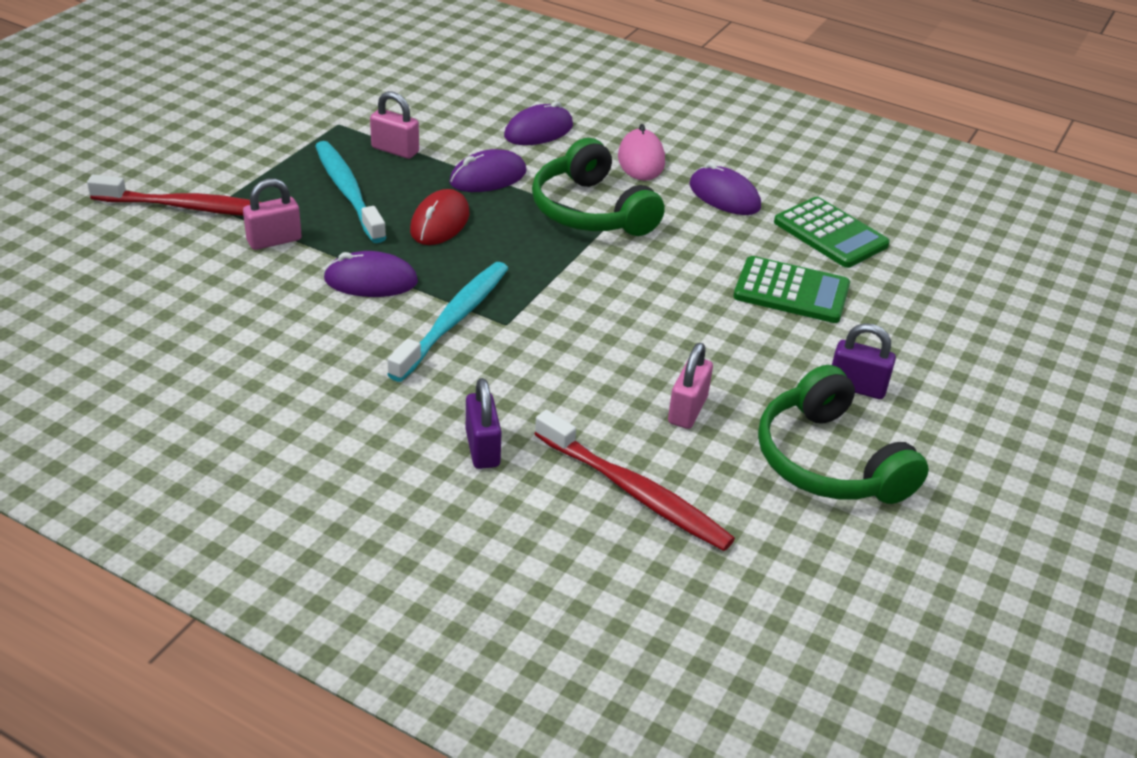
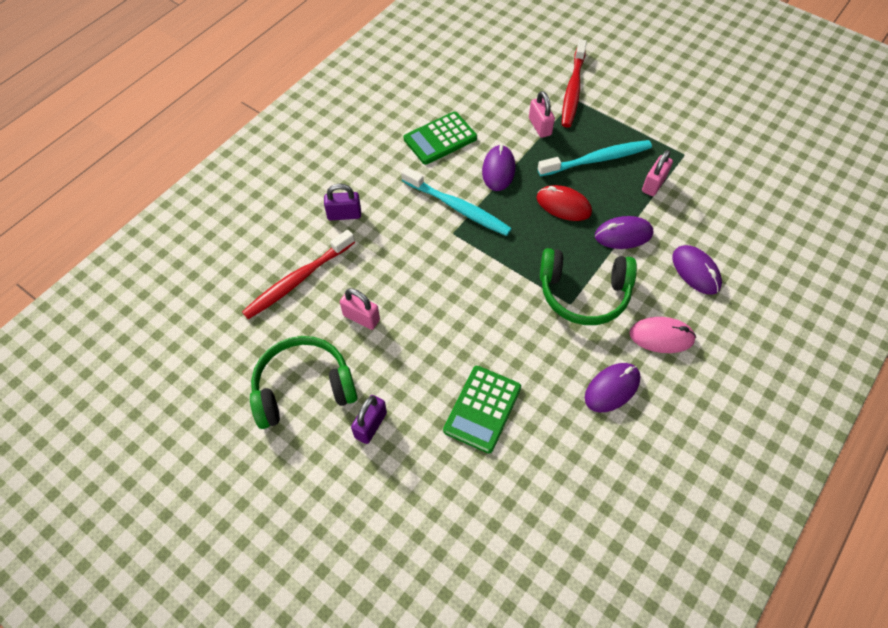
camera: 100 degrees right, 20 degrees up
(488, 177) = (623, 235): purple mouse -> purple mouse turned 75 degrees counterclockwise
(591, 211) = (583, 293): green headphones -> green headphones turned 150 degrees counterclockwise
(830, 234) = (561, 459): green calculator -> green calculator (440, 139)

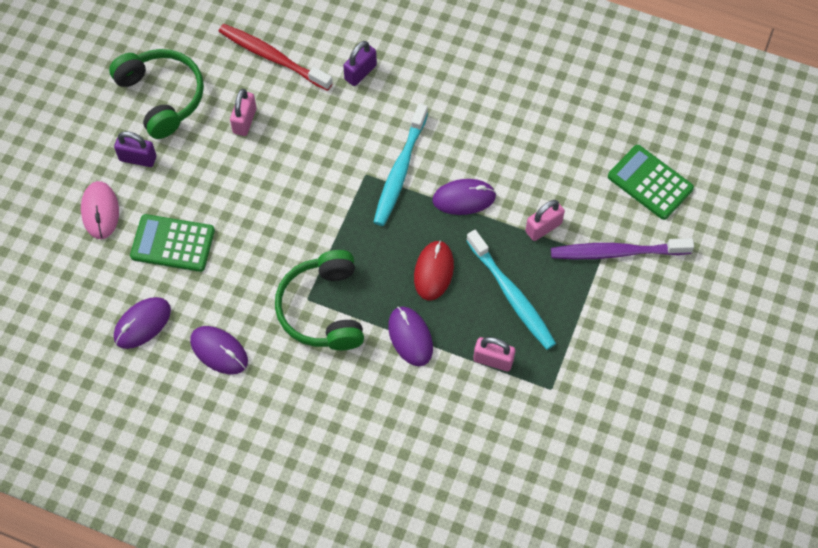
camera: 75 degrees right, 5 degrees up
(344, 215) = (360, 72): purple padlock -> purple padlock turned 60 degrees clockwise
(440, 139) = (491, 132): green calculator -> green calculator (650, 182)
(573, 90) = (617, 252): red toothbrush -> purple toothbrush
(661, 336) = (289, 390): pink mouse -> pink mouse (100, 211)
(696, 271) = (381, 416): purple mouse -> purple mouse (142, 324)

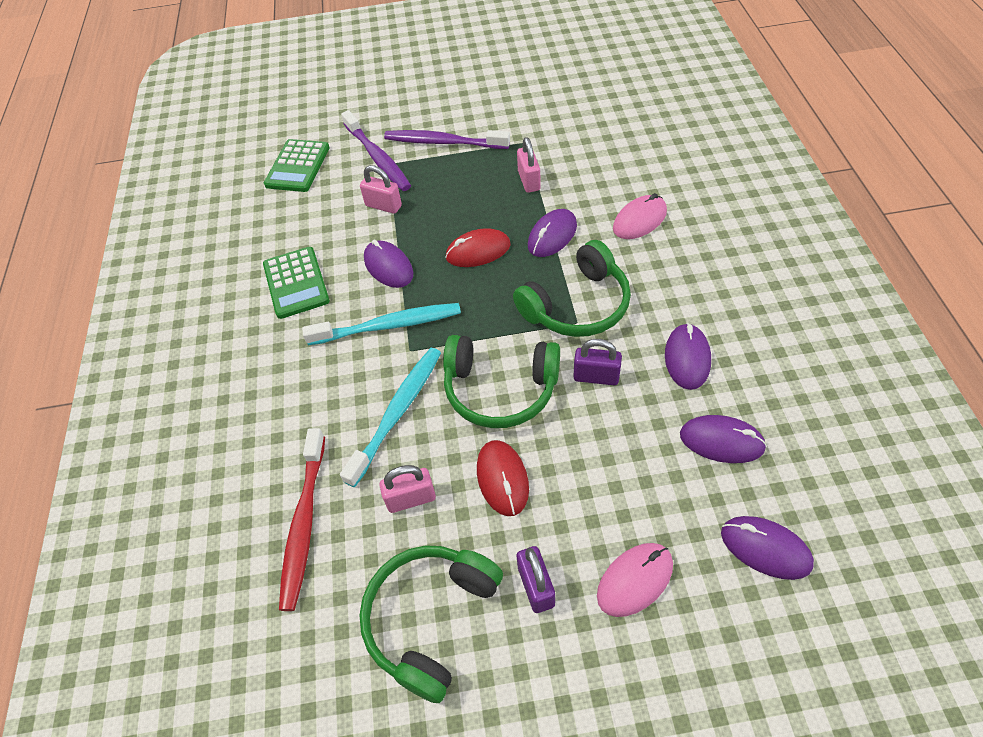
camera: 115 degrees left, 10 degrees down
(60, 294) = (765, 549): none -> purple mouse
(173, 243) = (612, 473): green calculator -> green calculator (296, 283)
(218, 178) = (502, 479): none -> red mouse
(287, 214) = (500, 389): none -> green headphones
(360, 72) = (283, 422): purple padlock -> purple padlock (596, 377)
(378, 417) = (639, 220): none -> pink mouse
(512, 295) = (462, 196): turquoise toothbrush -> turquoise toothbrush (397, 413)
(601, 318) = (443, 142): none -> purple toothbrush

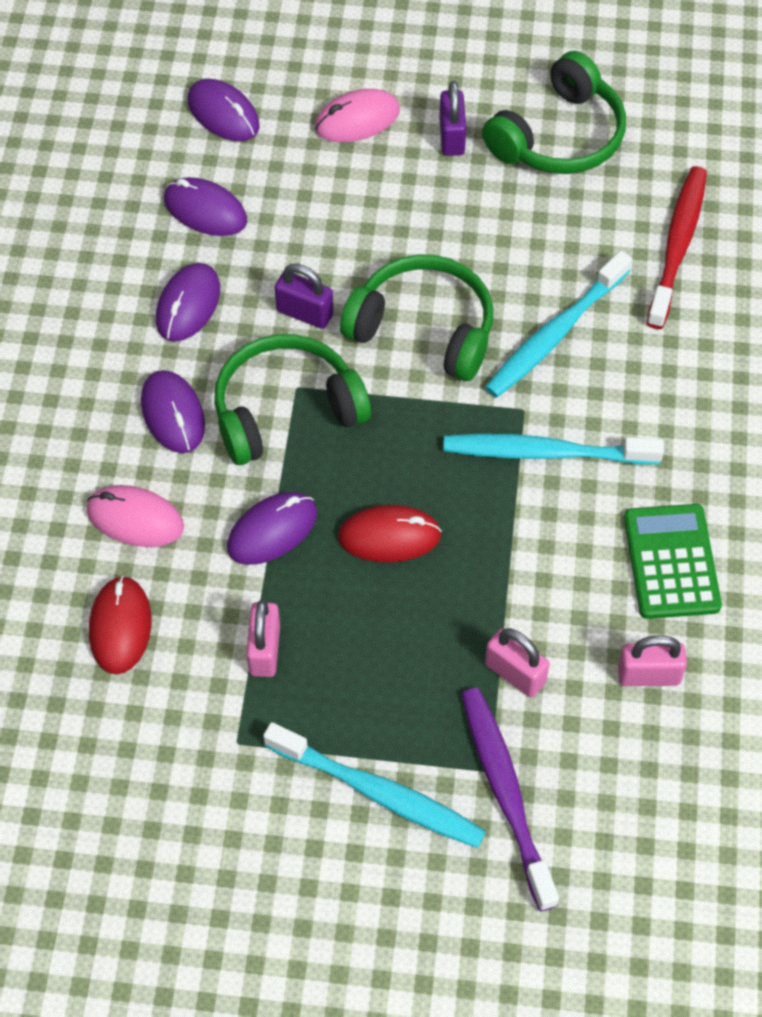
camera: 170 degrees left, 5 degrees up
(298, 166) = (655, 821): green calculator -> none
(388, 267) = (528, 549): purple mouse -> purple mouse (173, 414)
(411, 498) = (557, 240): pink padlock -> pink padlock (648, 675)
(443, 142) = (378, 793): purple toothbrush -> turquoise toothbrush
(502, 479) = (453, 234): red mouse -> red mouse (120, 627)
(639, 220) = (135, 519): pink mouse -> pink mouse turned 45 degrees clockwise

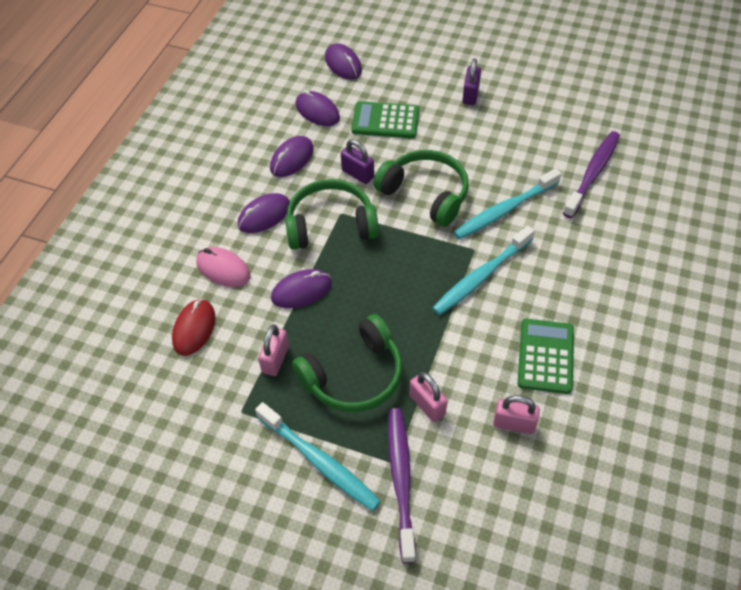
camera: 15 degrees right, 5 degrees down
(173, 414) = (264, 215): purple mouse -> purple mouse turned 60 degrees clockwise
(324, 208) = (385, 121): none -> green calculator
(357, 120) = (418, 78): pink mouse -> none
(389, 536) = (371, 307): red mouse -> none
(545, 452) = (481, 276): turquoise toothbrush -> turquoise toothbrush turned 60 degrees counterclockwise
(559, 136) = (534, 104): green headphones -> green headphones (354, 375)
(677, 245) = (592, 173): red toothbrush -> purple toothbrush

